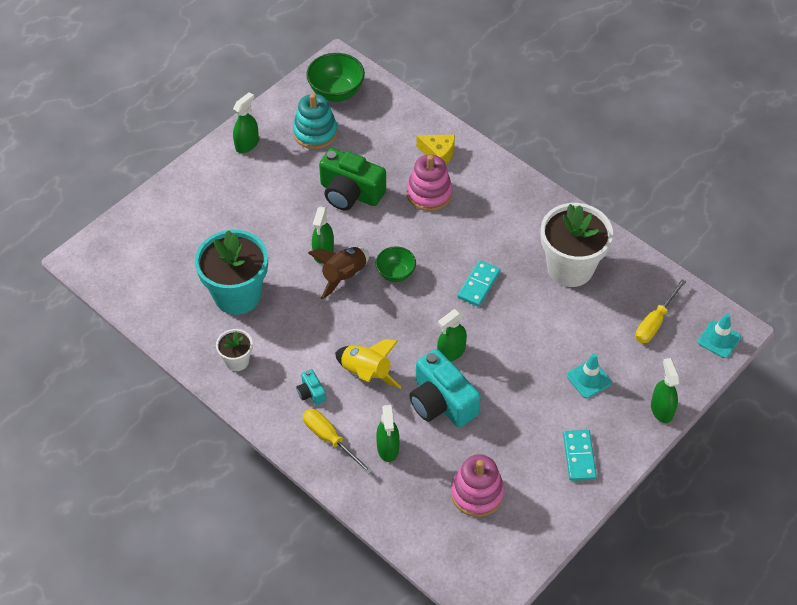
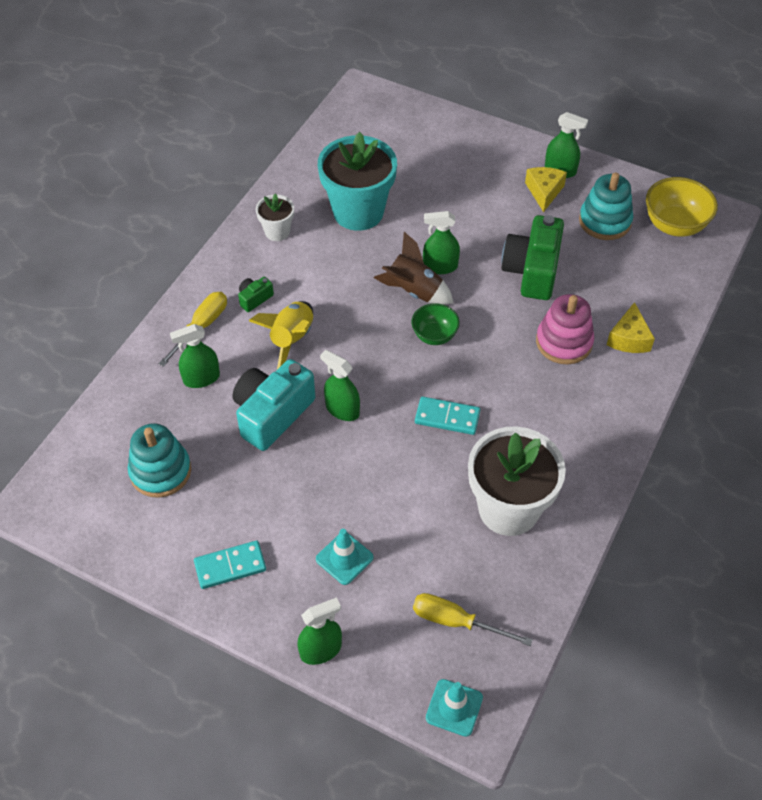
camera: 75 degrees right, 0 degrees up
(267, 161) = (544, 192): none -> yellow cheese
(311, 393) = (254, 298): turquoise camera -> green camera
(336, 92) = (674, 225): green bowl -> yellow bowl
(477, 493) = (160, 471): pink stacking toy -> turquoise stacking toy

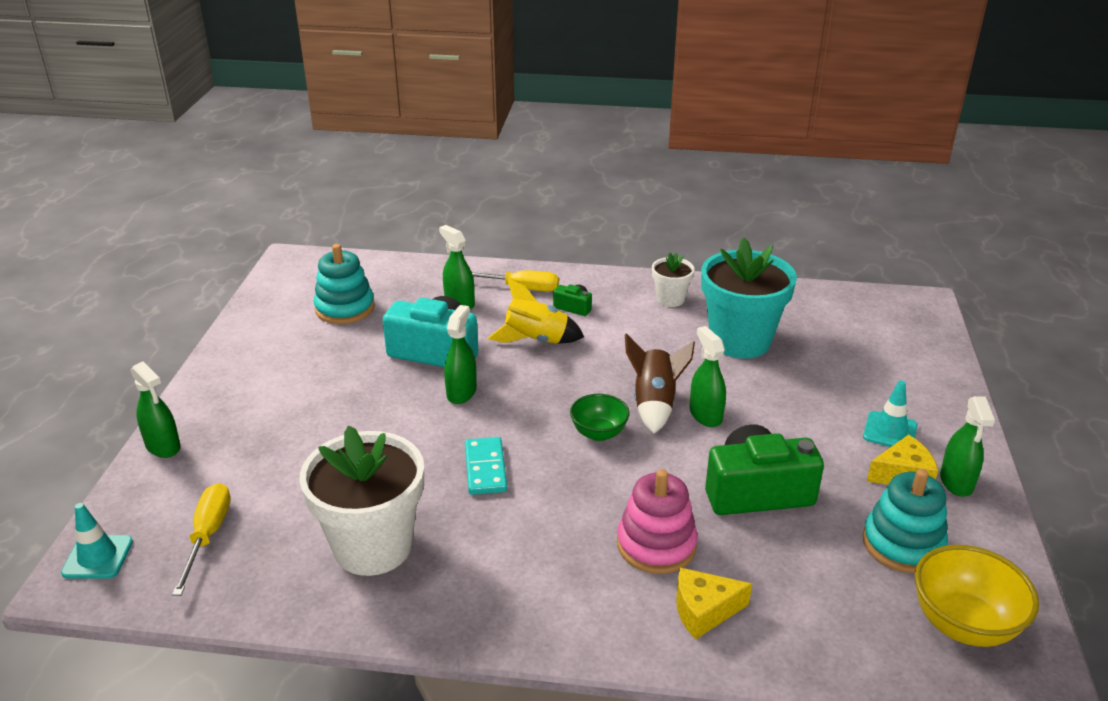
camera: 70 degrees right, 20 degrees down
(230, 566) = (250, 370): turquoise domino -> none
(344, 558) = (274, 436): turquoise traffic cone -> turquoise traffic cone (890, 431)

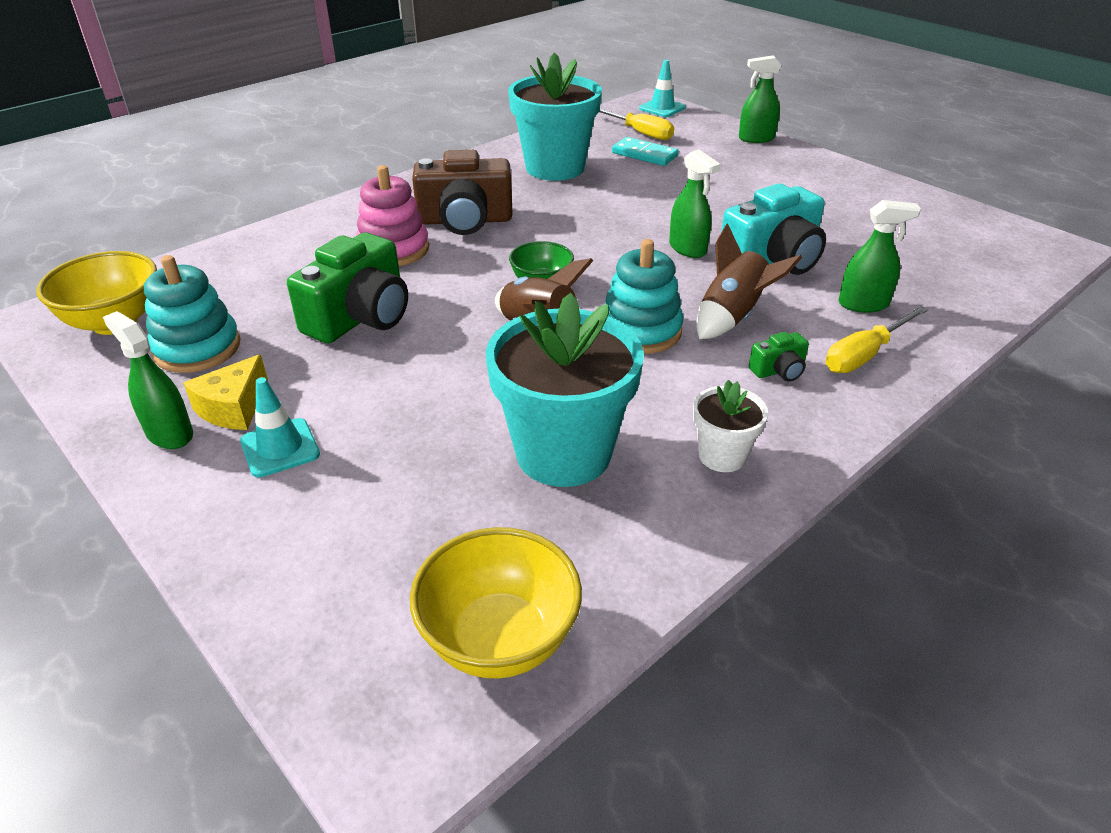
camera: 130 degrees right, 5 degrees up
(345, 308) = (910, 243): turquoise stacking toy -> turquoise stacking toy (640, 331)
(373, 546) = (555, 168): white flower pot -> turquoise flower pot
(485, 468) = (573, 223): turquoise domino -> turquoise domino (644, 154)
(536, 340) = (732, 317): yellow rocket -> brown rocket
(555, 536) = (465, 220): none -> brown camera
(704, 610) = (319, 238): yellow cheese -> none
(705, 415) = (481, 348): green spray bottle -> none
(852, 306) = (499, 639): none -> yellow bowl

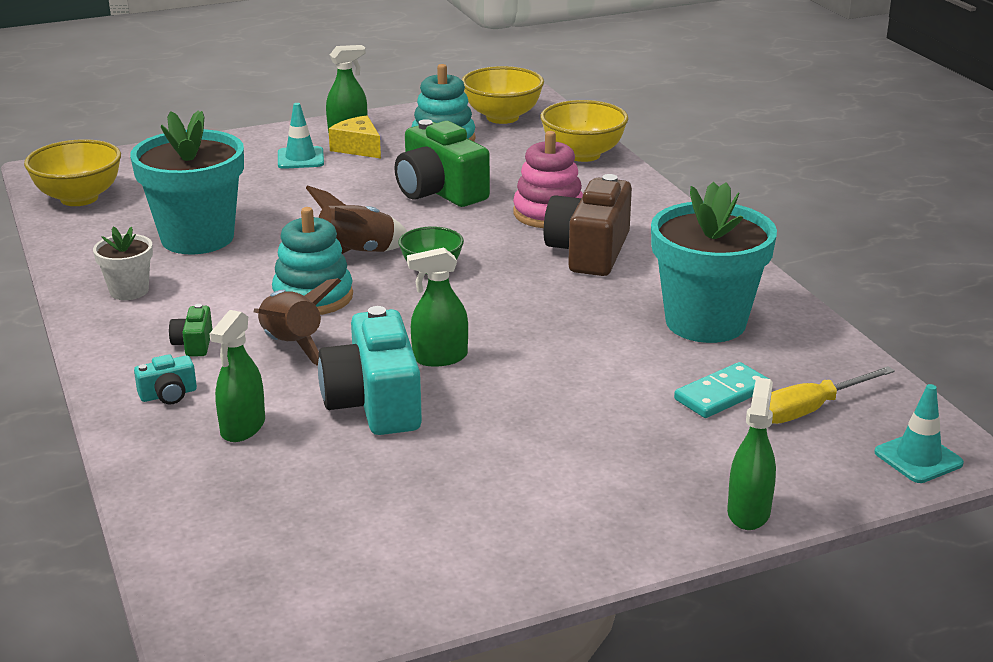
camera: 110 degrees right, 10 degrees down
(236, 255) = (583, 154): none -> yellow bowl
(864, 355) = (168, 395): yellow screwdriver -> turquoise camera

